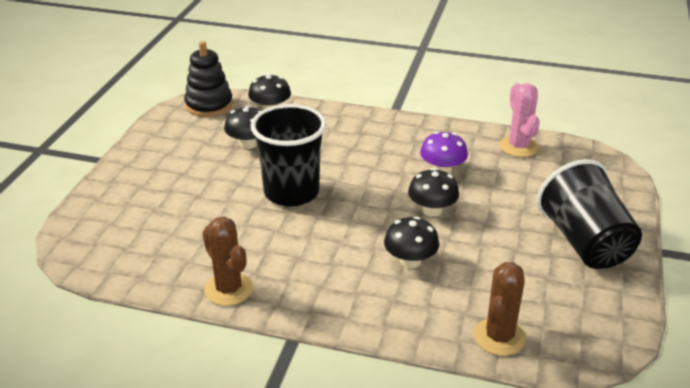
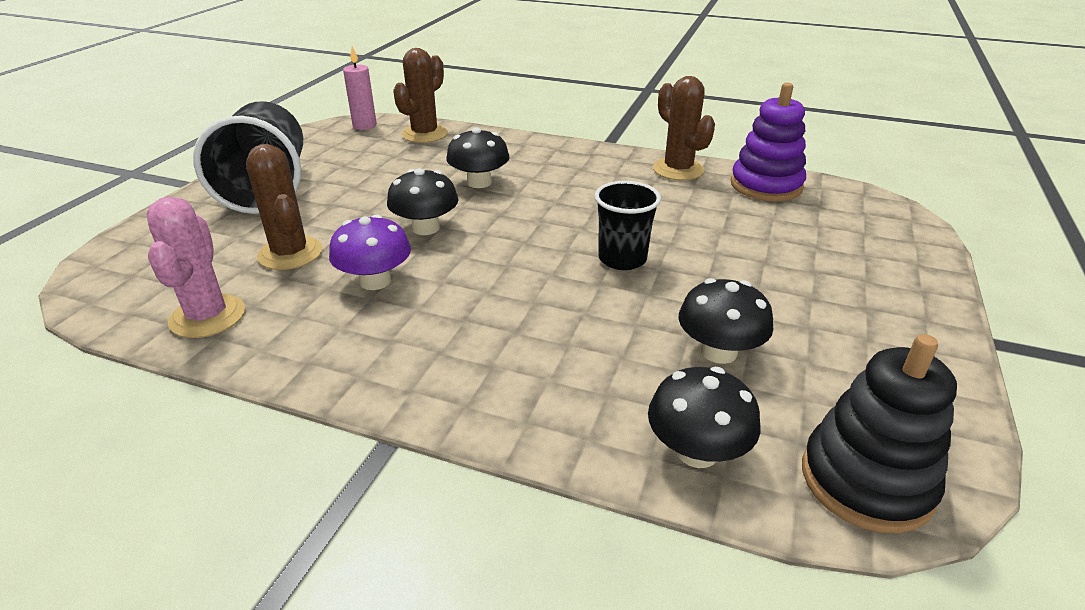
camera: 175 degrees left, 0 degrees up
(156, 271) = (766, 185): none -> purple stacking toy
(291, 192) = (622, 259): black cup -> black cup, size x0.57
(509, 185) = (290, 253): none -> brown cactus
(579, 351) = (364, 125): none -> pink candle

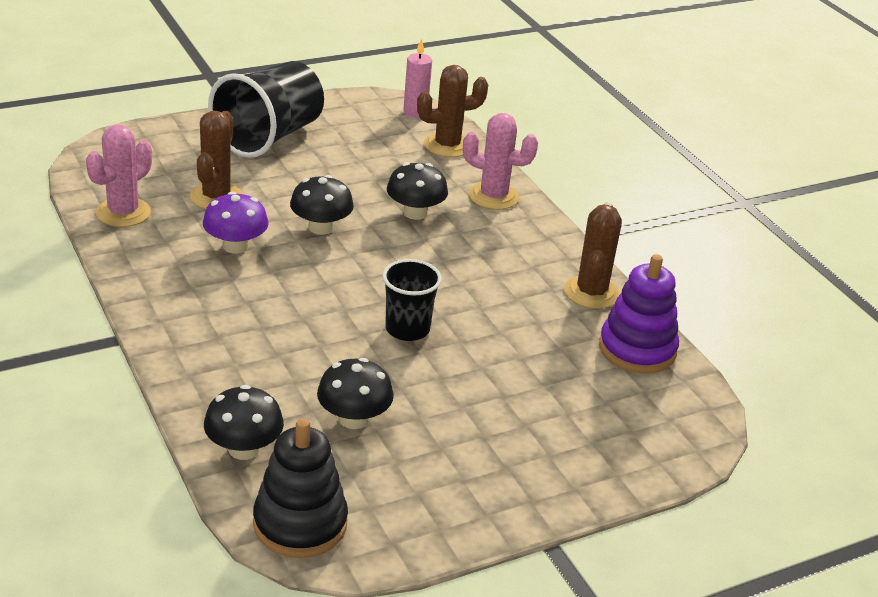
camera: 40 degrees right, 0 degrees up
(512, 148) = (493, 196): none -> pink cactus

